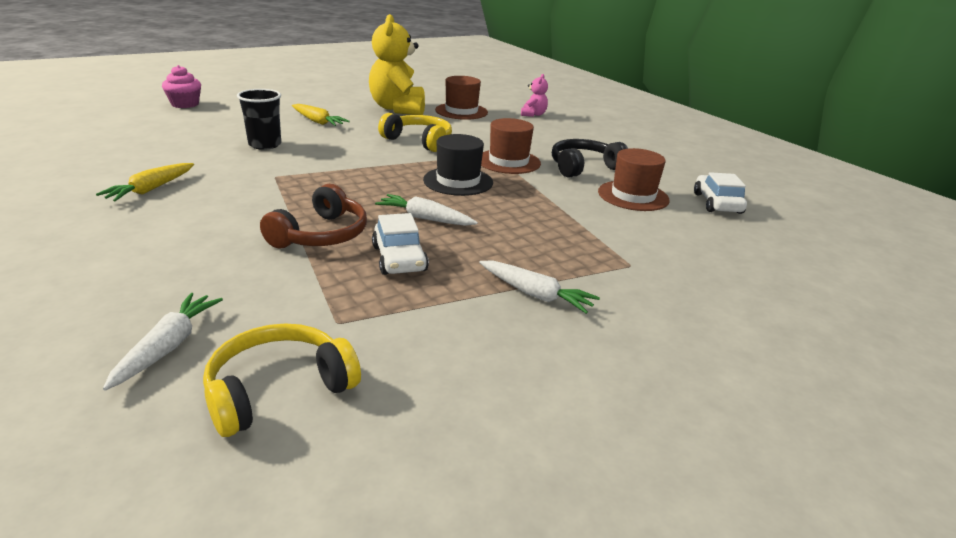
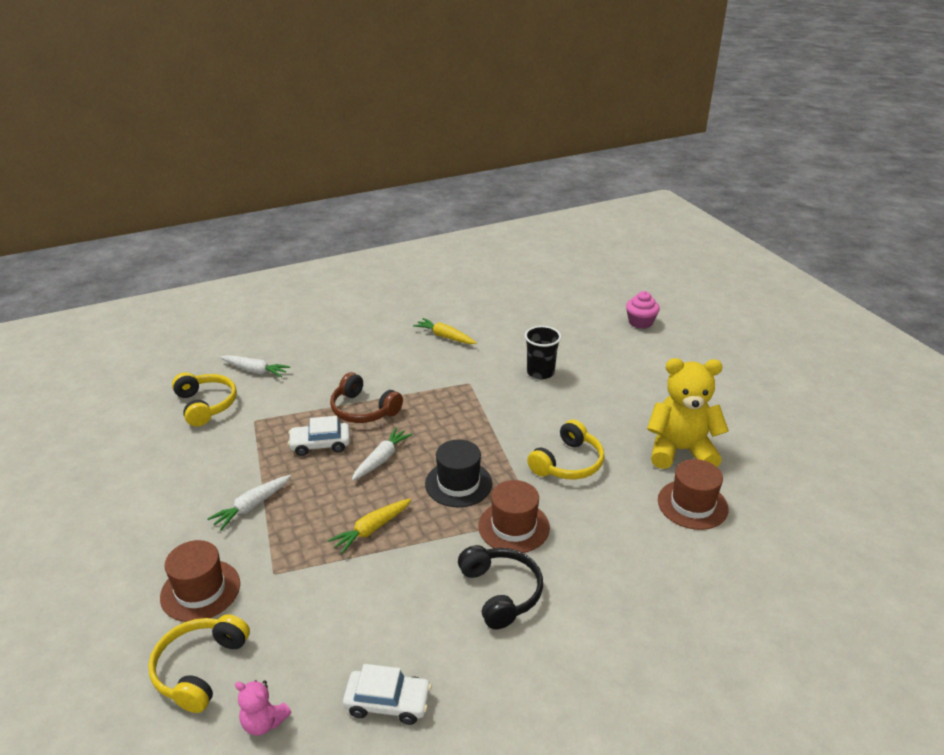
camera: 100 degrees right, 5 degrees up
(318, 121) = (613, 396): yellow carrot -> yellow carrot (371, 529)
(533, 114) = (706, 579): pink teddy bear -> pink teddy bear (264, 722)
(633, 196) = (415, 618): brown hat -> brown hat (200, 590)
(775, 290) = (200, 668): none -> yellow headphones

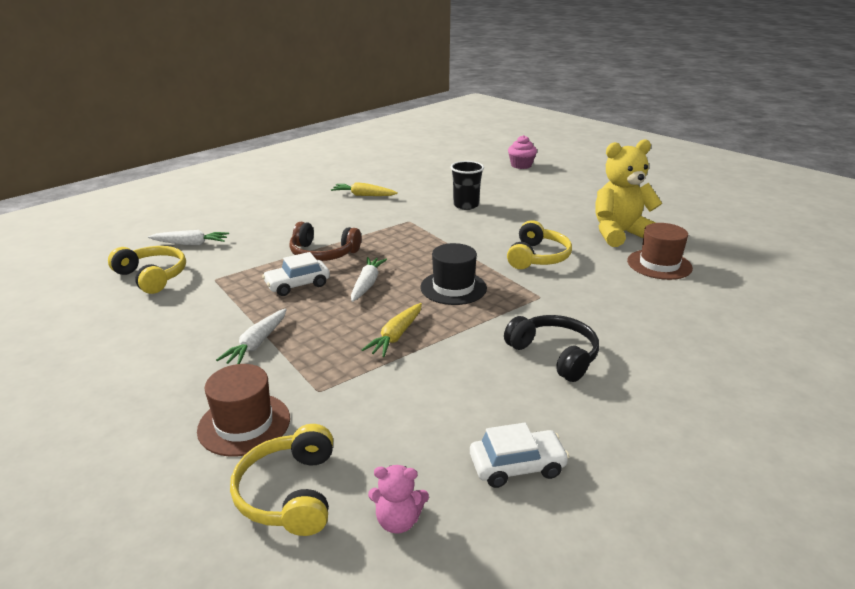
camera: 20 degrees left, 5 degrees down
(514, 527) = (527, 307): brown hat -> none

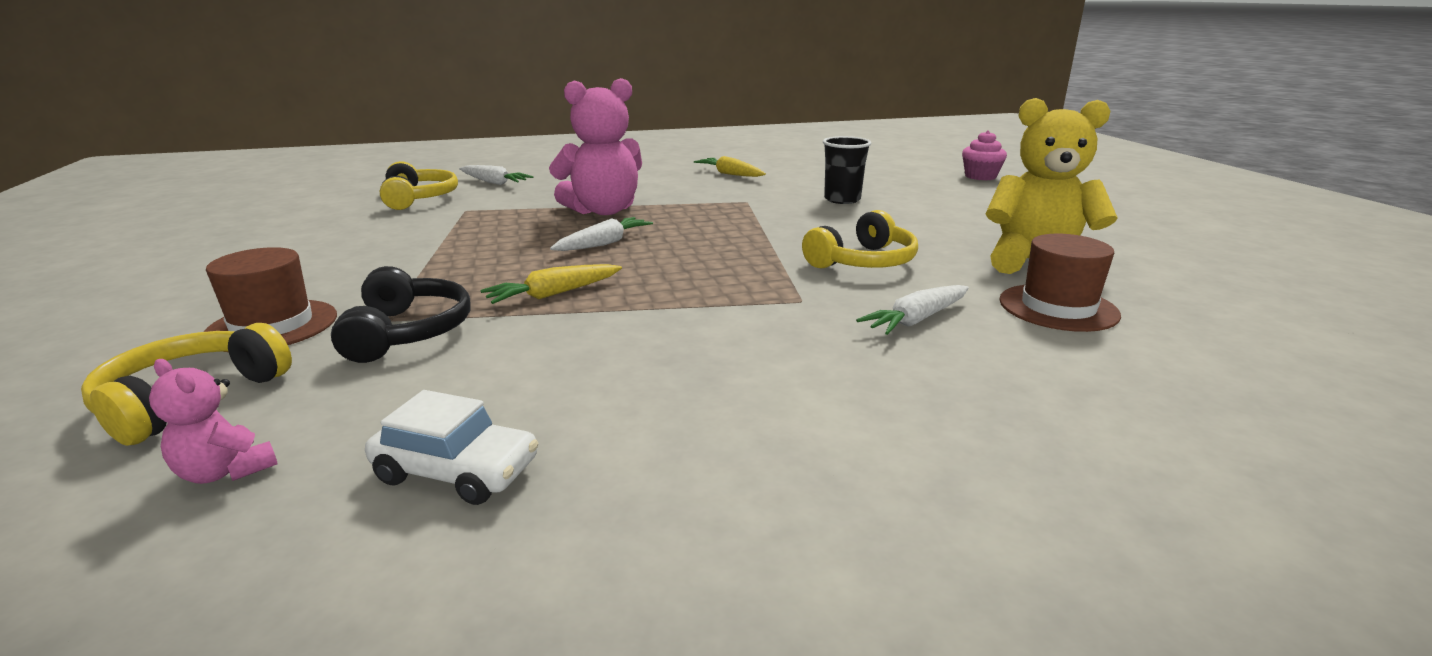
camera: 30 degrees right, 5 degrees down
(257, 343) = (407, 265): white carrot -> white carrot (916, 320)
(297, 284) = (532, 229): white car -> none
(323, 253) = (603, 211): brown headphones -> pink teddy bear
(453, 288) = (698, 267): black hat -> none
(554, 355) = (720, 365): black headphones -> black headphones (407, 332)

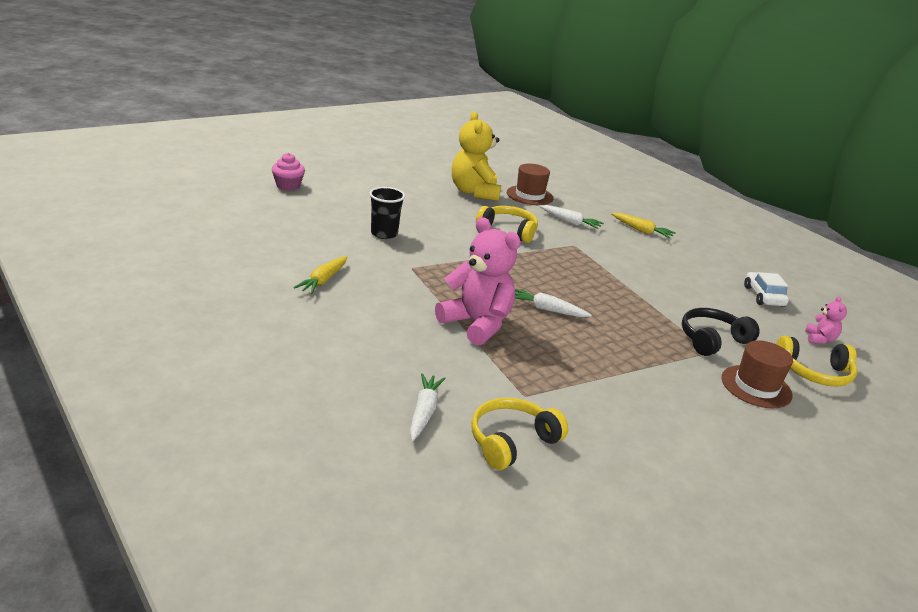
camera: 115 degrees left, 5 degrees up
(553, 294) = (632, 310): yellow carrot -> yellow carrot (641, 230)

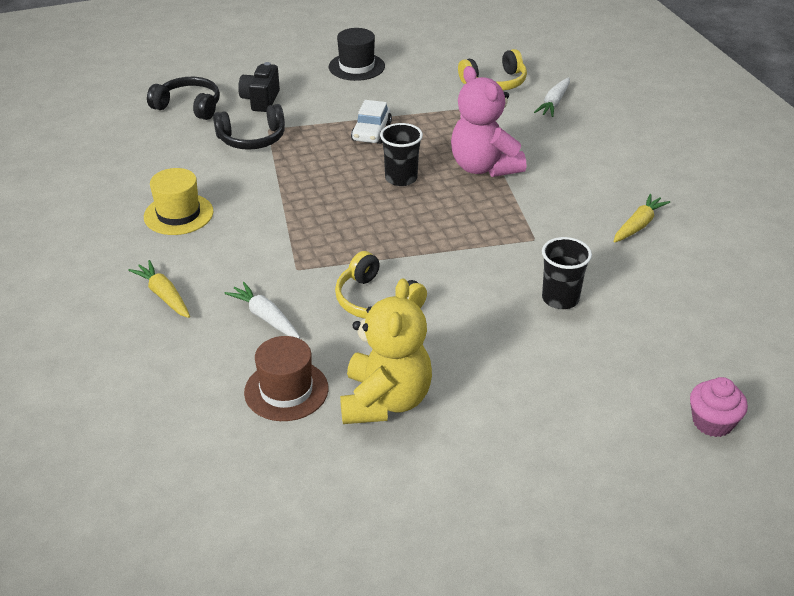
camera: 160 degrees left, 10 degrees up
(547, 310) = (401, 178): white carrot -> black cup
(692, 275) = (178, 214): none -> yellow hat
(705, 452) = (356, 67): none -> black hat
(756, 386) = (261, 100): brown hat -> black camera
(763, 296) = (125, 181): white car -> white car (371, 132)
(814, 372) = (189, 106): yellow headphones -> black headphones
(819, 339) = (134, 133): pink teddy bear -> none

